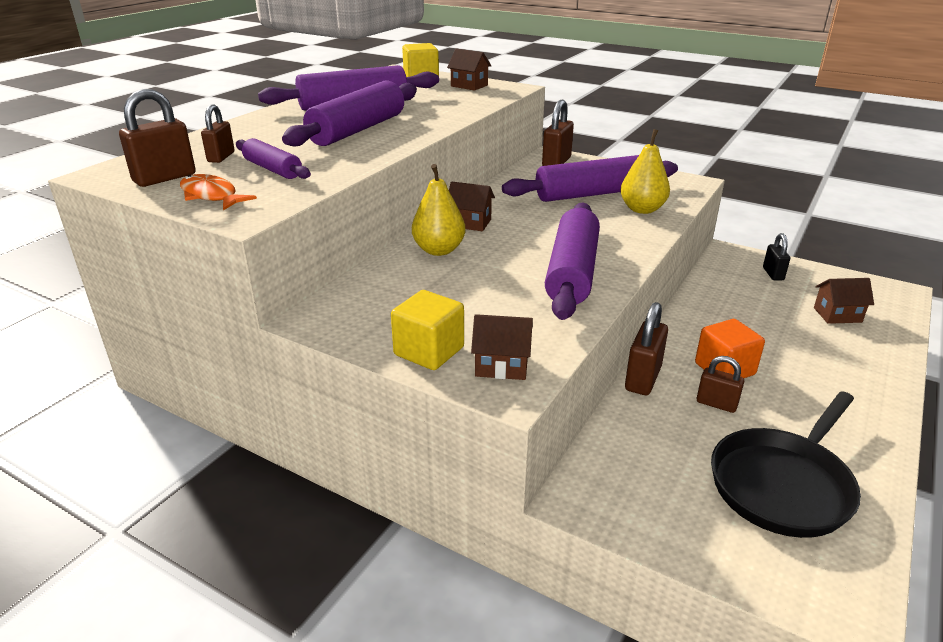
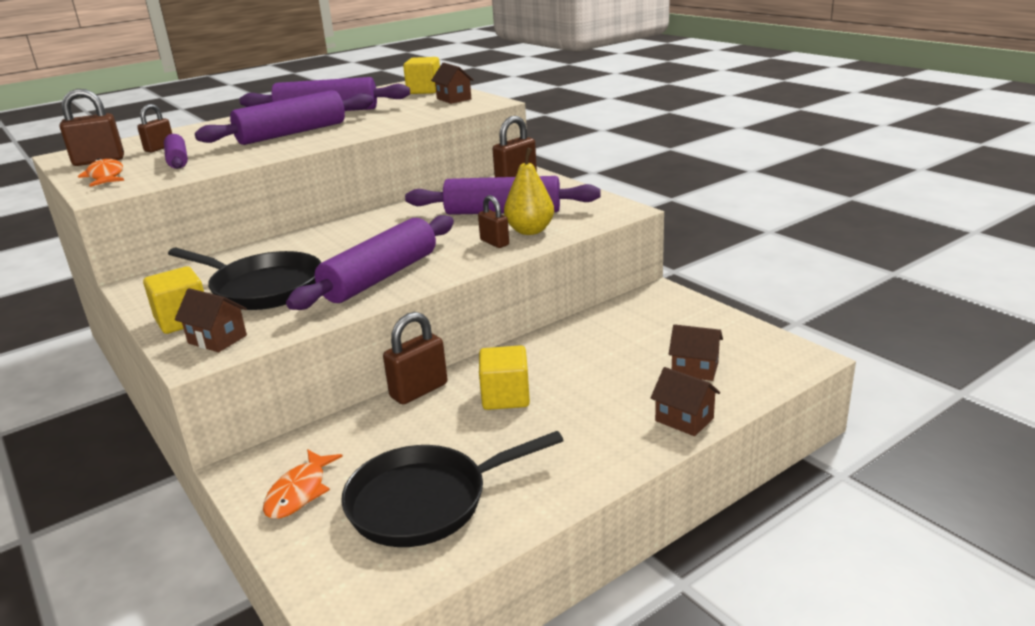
camera: 25 degrees right, 5 degrees down
(439, 250) = (301, 245): yellow pear -> none
(466, 301) = (262, 288): none -> black pan
(470, 223) = (358, 226): brown house -> brown house (684, 419)
(661, 507) = (299, 492): none -> orange fish
(716, 404) = (456, 424): brown padlock -> brown padlock (494, 242)
(724, 369) = (505, 397): orange cube -> yellow cube
(773, 274) = (679, 319): black padlock -> none

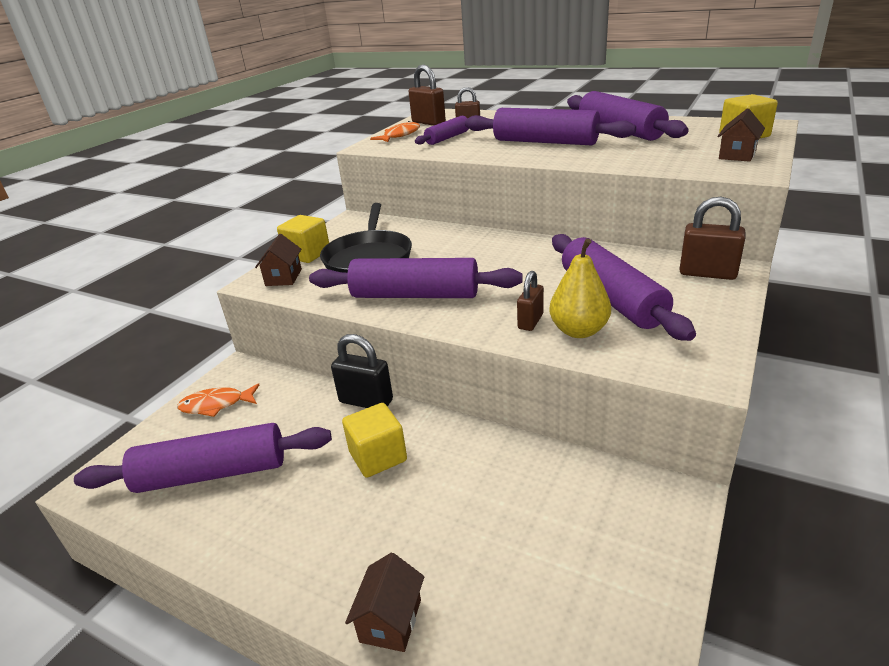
camera: 65 degrees right, 5 degrees up
(419, 390) = (366, 401): brown padlock -> black padlock
(425, 501) = (212, 473): black pan -> purple rolling pin
(695, 369) = (508, 596): brown house -> none

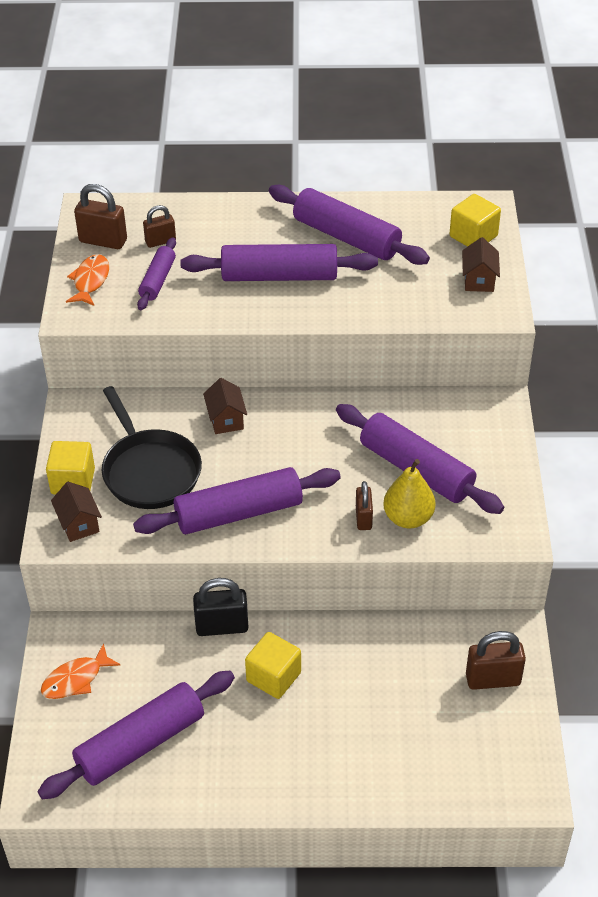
camera: 30 degrees left, 15 degrees up
(390, 620) = (371, 791): brown house -> brown house (226, 419)
(707, 273) = (482, 415): brown padlock -> brown padlock (493, 679)

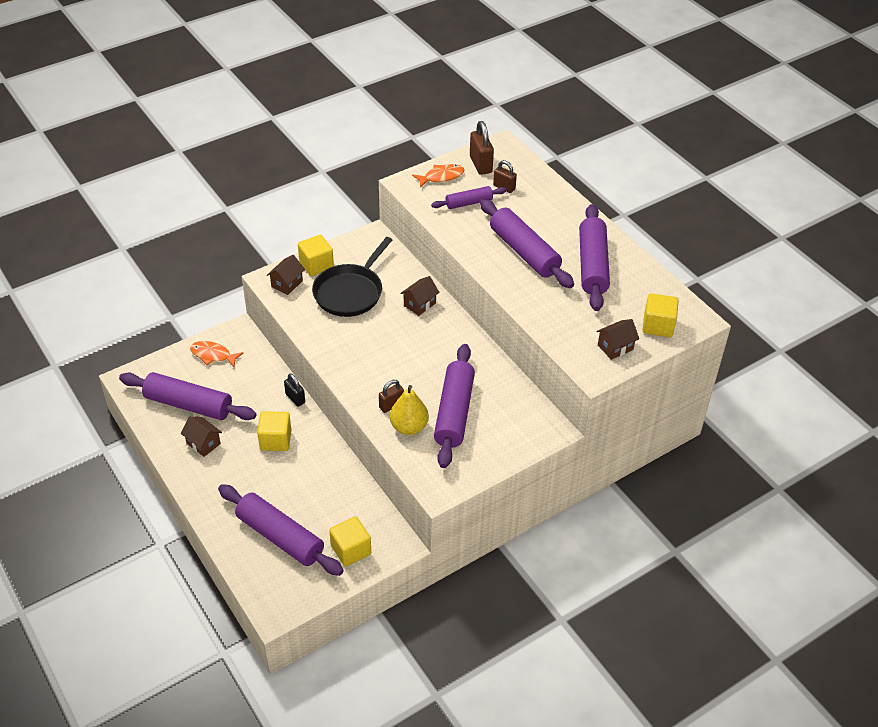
camera: 55 degrees right, 0 degrees up
(220, 756) = (203, 443): none -> brown house
(222, 626) = (295, 398): black padlock -> black padlock, size x0.64
(239, 512) = (349, 346): purple rolling pin -> purple rolling pin (280, 537)
(493, 679) = (351, 550): brown padlock -> yellow cube

